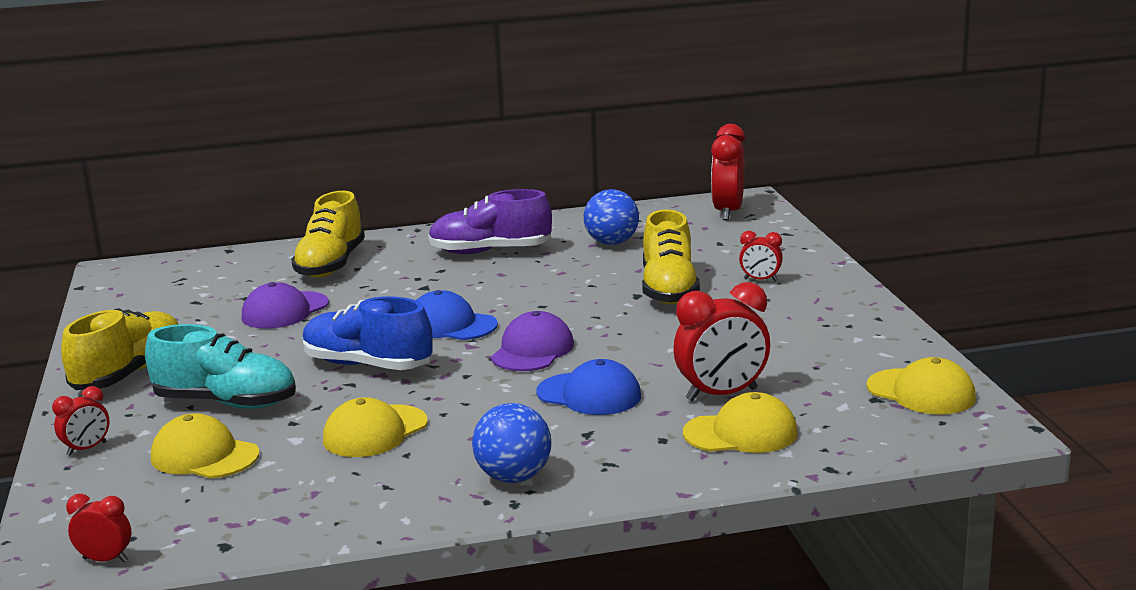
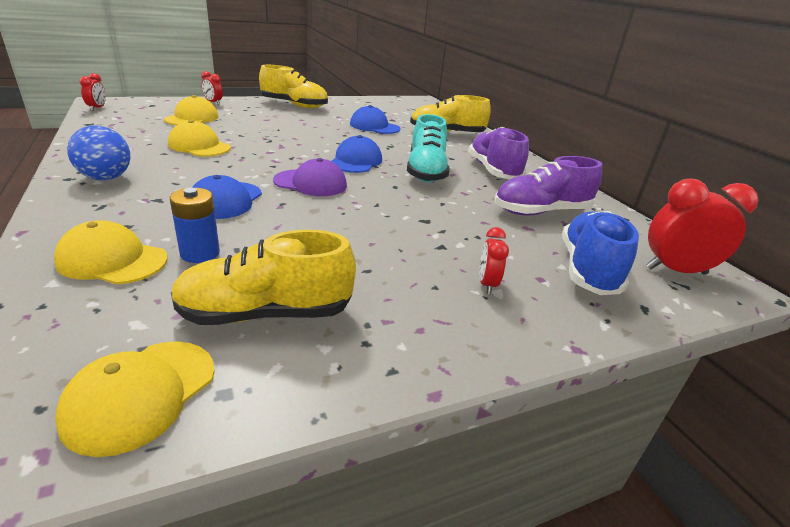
camera: 75 degrees right, 10 degrees up
(226, 403) = (253, 120): turquoise shoe -> turquoise shoe (426, 172)
(285, 311) = (374, 126): purple cap -> blue cap
(368, 365) = (294, 143): blue shoe -> blue shoe (588, 269)
(612, 243) = (541, 212): blue ball -> purple shoe
(669, 289) = (442, 234): yellow shoe -> yellow shoe (266, 313)
(722, 395) = (200, 253): red clock -> blue battery
(741, 433) = (112, 260): yellow cap -> yellow cap turned 120 degrees clockwise

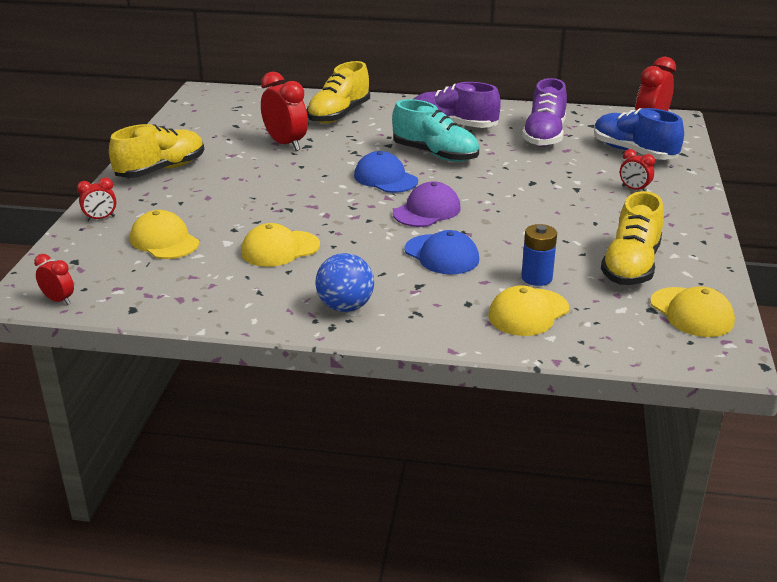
camera: 55 degrees left, 0 degrees up
(374, 126) = (286, 144): blue cap -> red clock

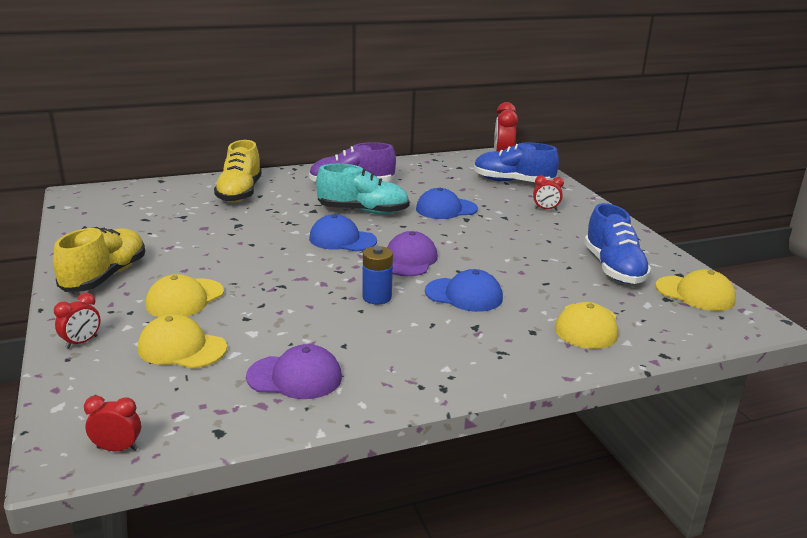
camera: 30 degrees left, 5 degrees down
(224, 285) = (295, 377): none -> purple cap
(280, 249) = (313, 326): yellow cap -> yellow cap (185, 299)
(286, 144) = (215, 227): red clock -> none
(345, 307) = (434, 365): blue ball -> none
(522, 168) = (446, 209): none -> blue cap
(536, 278) = (559, 295): blue battery -> blue battery (377, 297)
(544, 136) = (433, 181): purple shoe -> none
(631, 266) = (613, 268): yellow shoe -> blue shoe

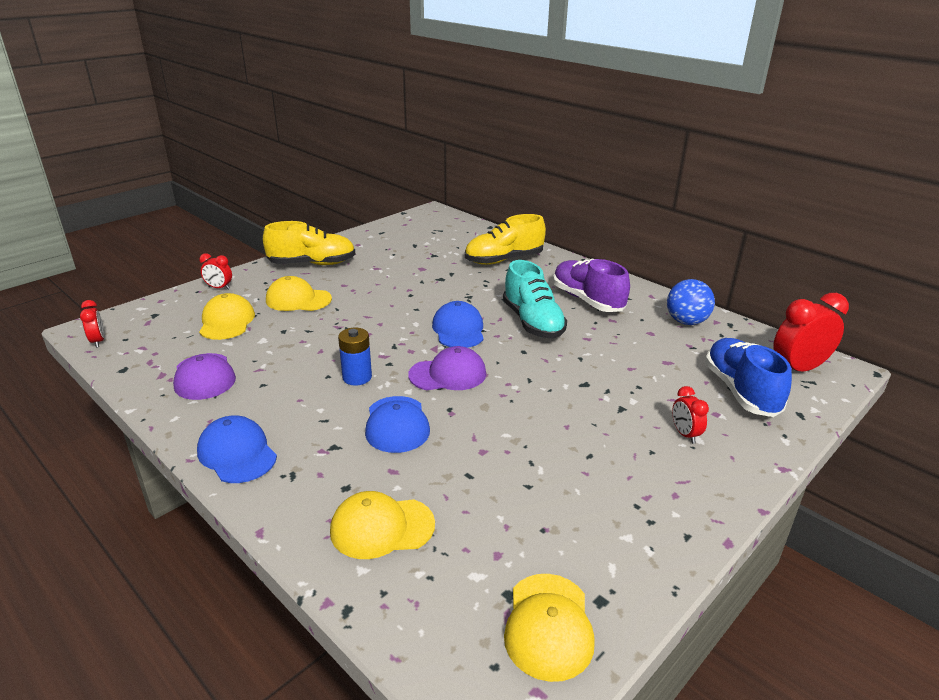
camera: 65 degrees right, 5 degrees up
(418, 168) = (686, 322): none -> blue ball
(446, 209) = (595, 365): blue cap -> blue cap (237, 453)
(613, 268) = (558, 526): blue shoe -> none

